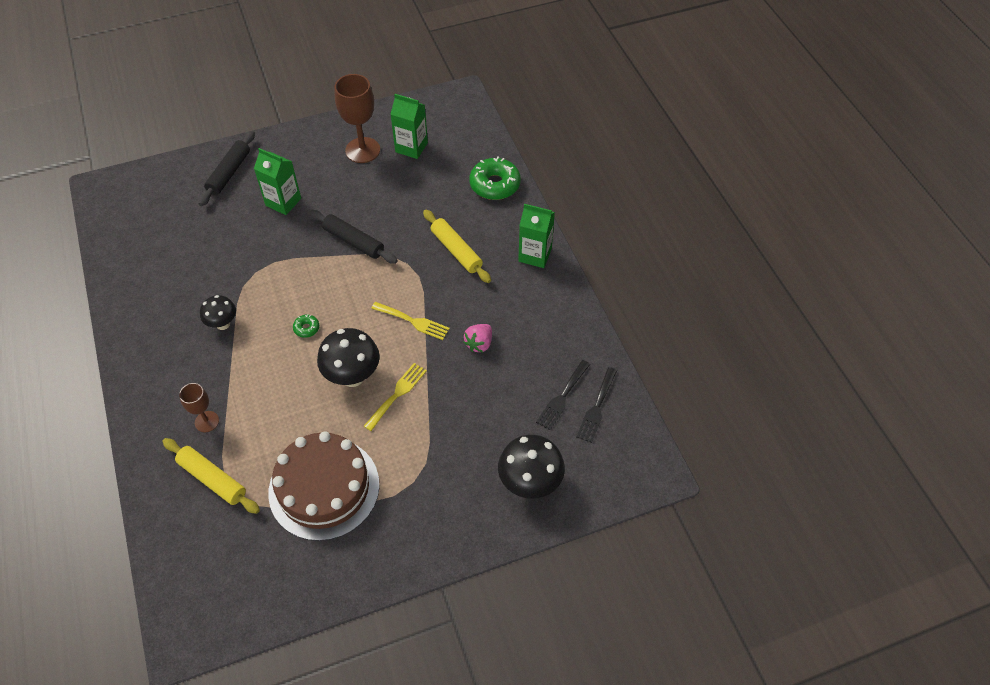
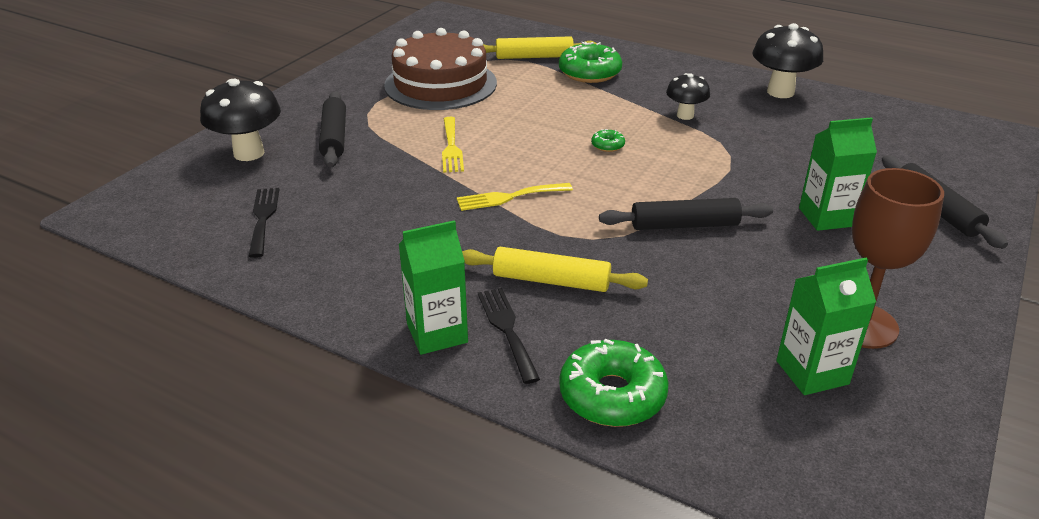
camera: 140 degrees right, 20 degrees down
(207, 421) = (589, 73): brown goblet -> green donut
(352, 376) = (511, 139): black mushroom -> black mushroom (780, 92)
(460, 463) = (334, 137): none -> black rolling pin
(479, 344) = (410, 214): pink strawberry -> none
(596, 408) = (212, 228): black fork -> black fork (507, 329)

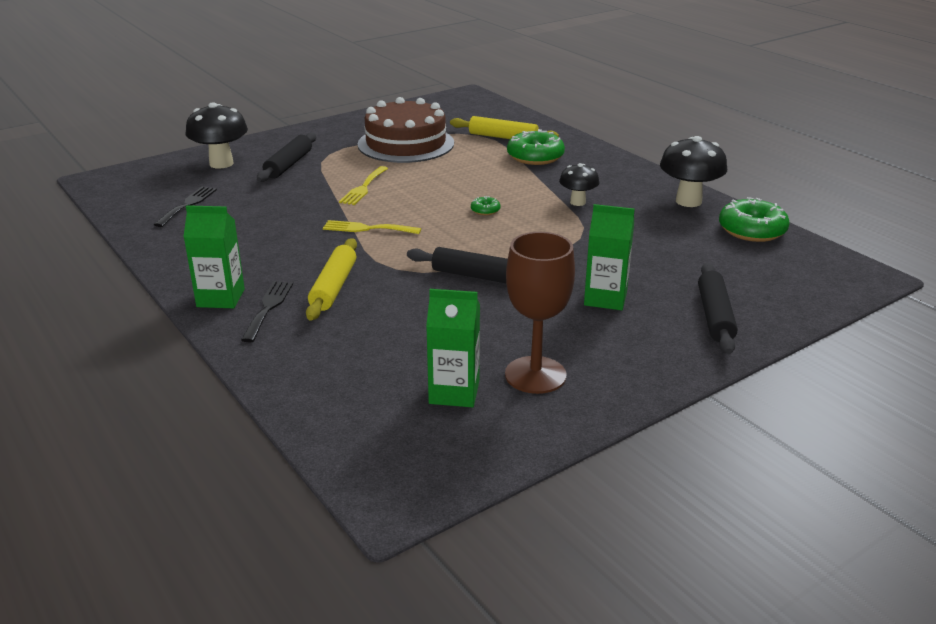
camera: 25 degrees right, 5 degrees down
(551, 281) = (333, 287): yellow rolling pin -> yellow rolling pin turned 60 degrees clockwise
(612, 395) = (292, 364): green donut -> green donut (752, 230)

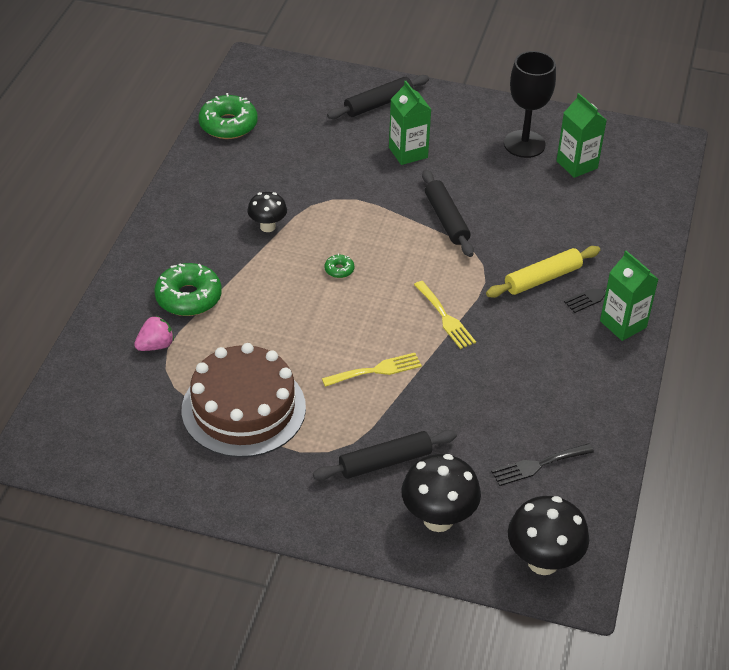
camera: 130 degrees left, 15 degrees up
(503, 137) = (155, 345): yellow rolling pin -> pink strawberry
(535, 375) = (524, 144): brown goblet -> black goblet
(688, 201) = (203, 170): black mushroom -> black mushroom (543, 561)

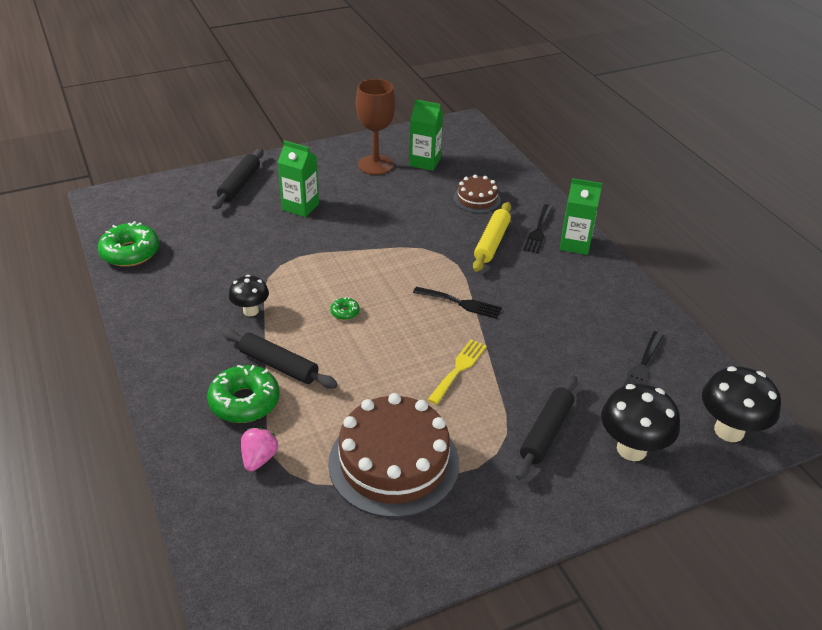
camera: 40 degrees left, 5 degrees down
(445, 318) = (461, 303): yellow fork -> black fork
(446, 219) = (381, 237): black rolling pin -> black rolling pin (279, 365)
(524, 144) = (375, 165): black goblet -> brown goblet
(582, 229) = (476, 199): none -> brown cake

